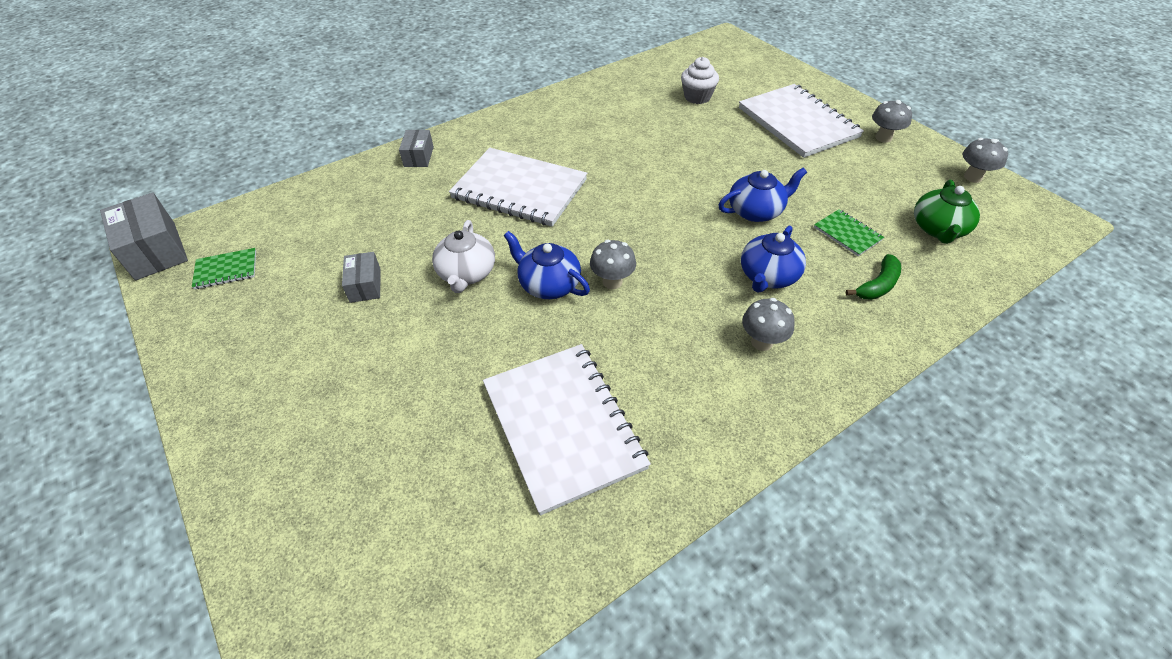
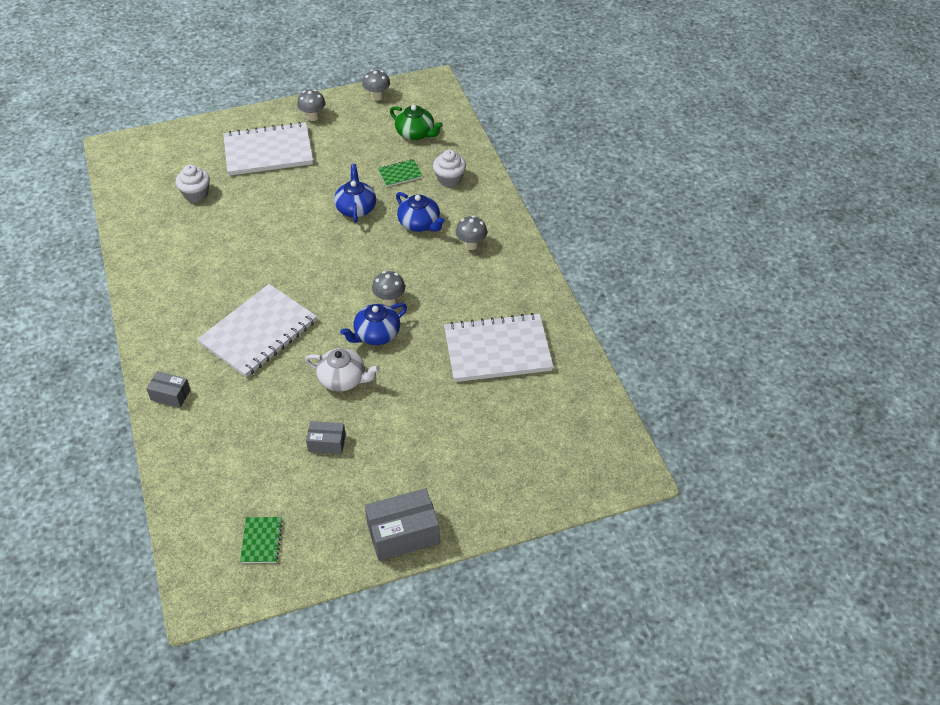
camera: 75 degrees left, 0 degrees up
(155, 250) = (206, 600): grey box -> grey box (403, 534)
(877, 285) = (449, 179): green banana -> white cupcake

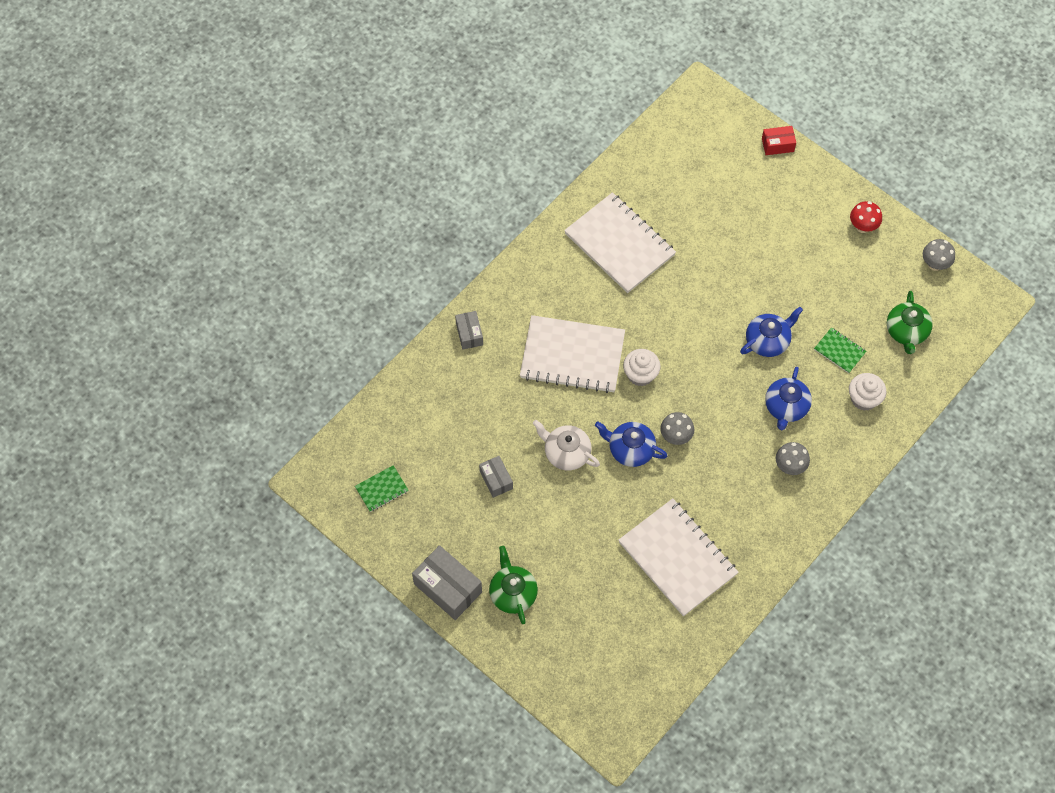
camera: 60 degrees right, 15 degrees up
(196, 194) = (692, 199): white cupcake -> white cupcake (640, 374)
(202, 128) = (777, 145): none -> red box
(268, 151) = (787, 220): white notebook -> white notebook (619, 244)
(313, 117) = (862, 227): grey mushroom -> red mushroom
(343, 379) = (566, 452): white teapot -> white teapot turned 135 degrees clockwise
(445, 483) = (513, 593): none -> green teapot

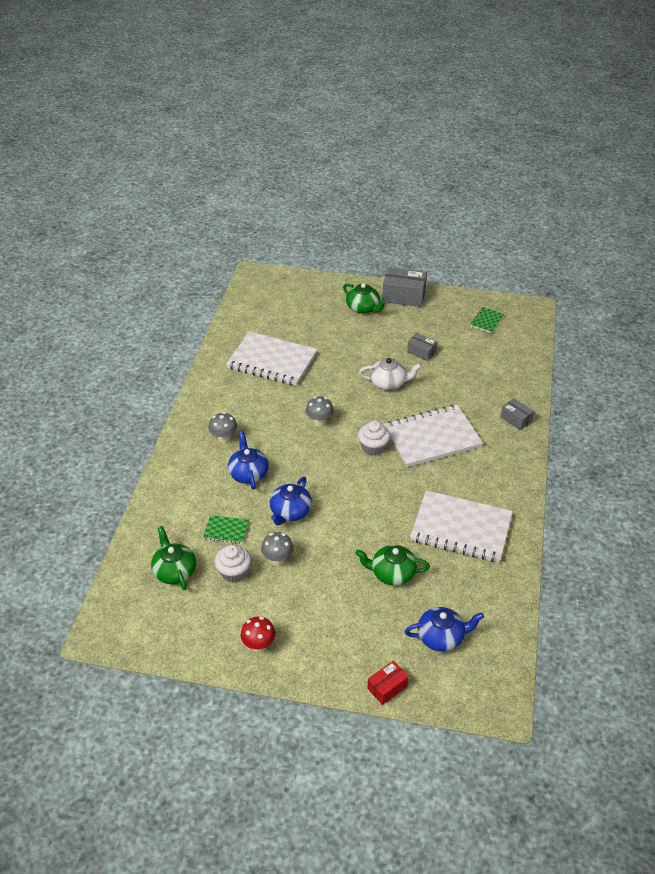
camera: 150 degrees right, 20 degrees down
(630, 449) = (346, 402): blue teapot -> blue teapot (441, 637)
(711, 233) = (392, 573): none -> green teapot
(864, 398) = (188, 505): white cupcake -> white cupcake (234, 572)
(934, 264) = (172, 642): grey mushroom -> grey mushroom (278, 559)

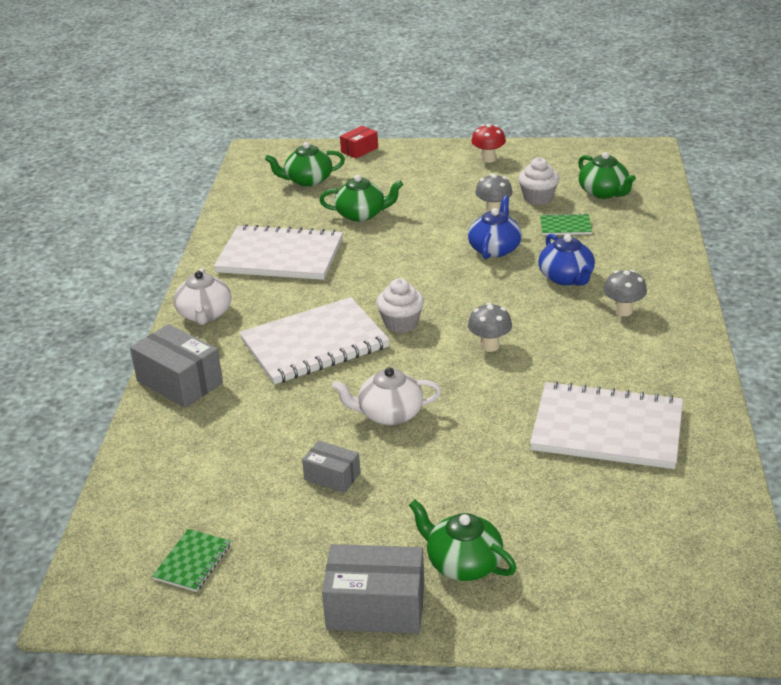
camera: 175 degrees right, 10 degrees down
(441, 637) = (308, 180): blue teapot -> green teapot
(511, 473) = (205, 315): none -> white teapot
(516, 419) = (180, 382): grey box -> grey box, size x1.74

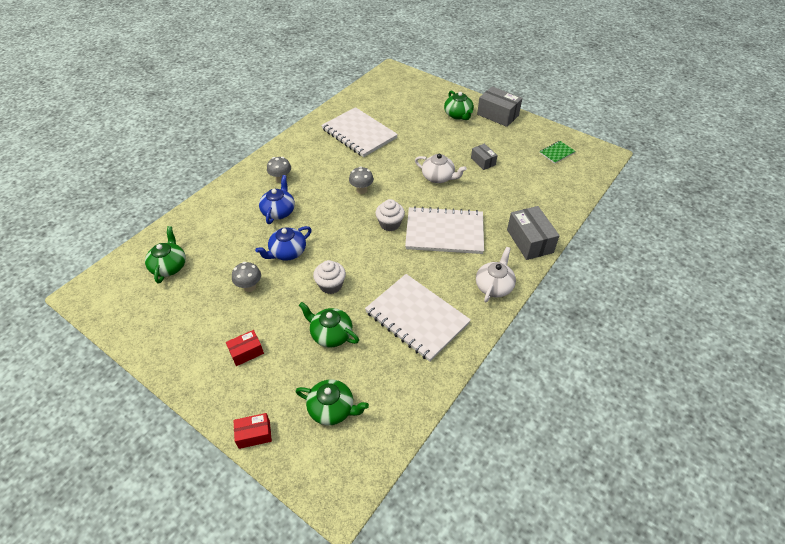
camera: 150 degrees left, 15 degrees up
(429, 178) = (246, 352): none -> red box
(488, 159) = (183, 351): red mushroom -> none
(538, 198) = (210, 284): white cupcake -> white cupcake (331, 285)
(565, 226) = (229, 249): green notebook -> none

